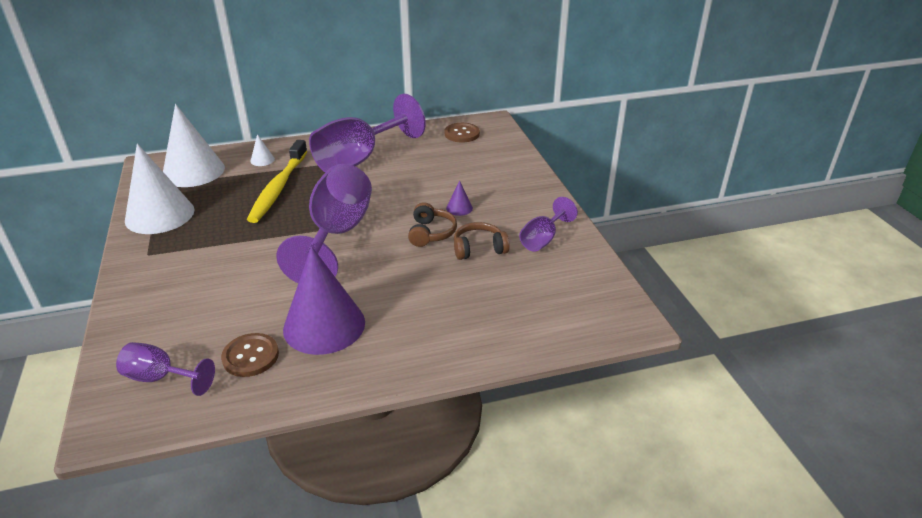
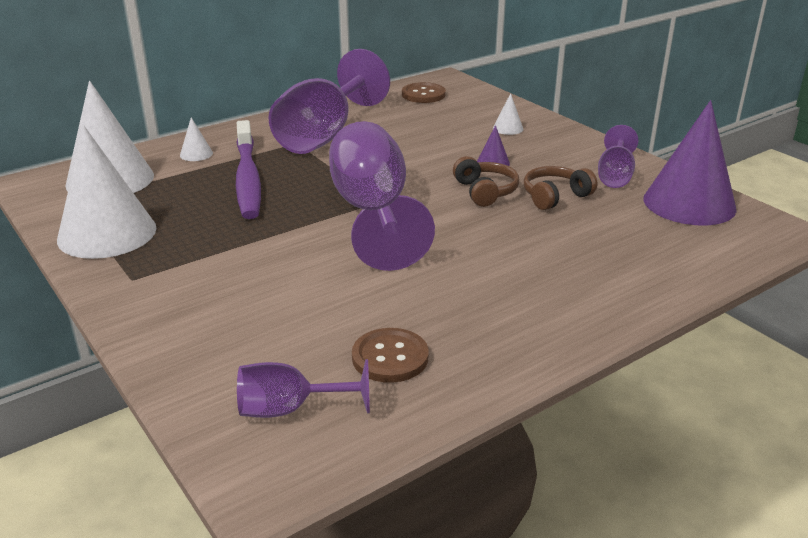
camera: 20 degrees left, 5 degrees down
(278, 188) = (247, 178): yellow toothbrush -> purple toothbrush
(324, 325) = (451, 305): purple cone -> purple cone (689, 203)
(499, 178) = (508, 128): none -> white cone

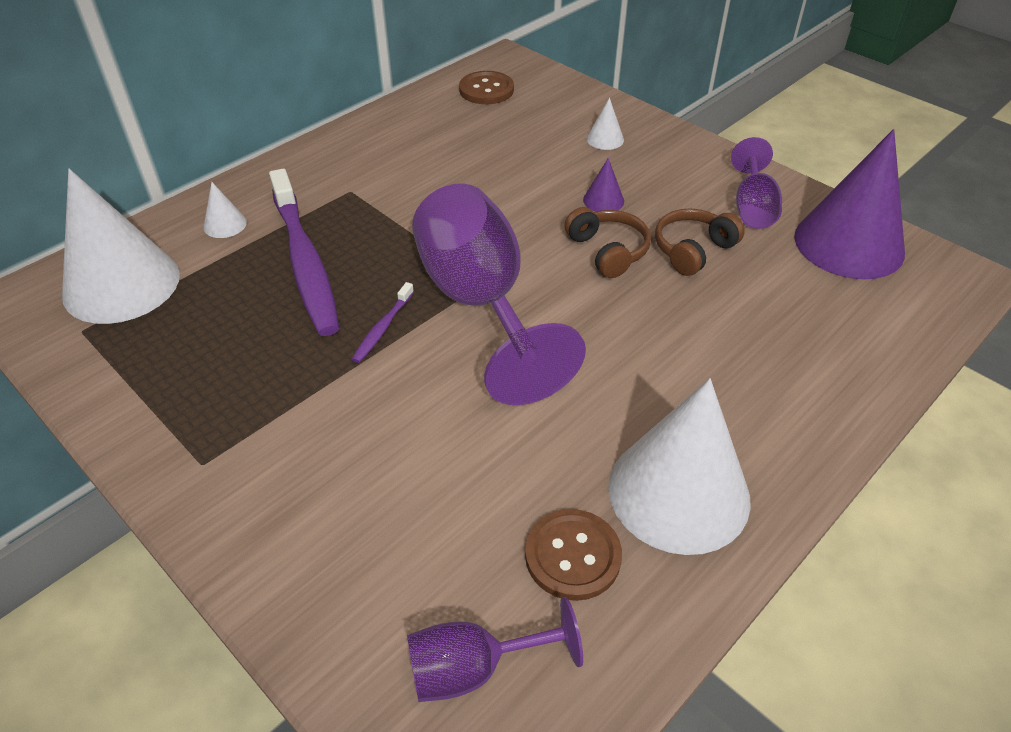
camera: 10 degrees left, 15 degrees up
(107, 233) = (145, 384): white cone -> white cone (678, 492)
(292, 219) = (382, 328): none -> purple toothbrush
(324, 135) = (381, 174): purple goblet -> none

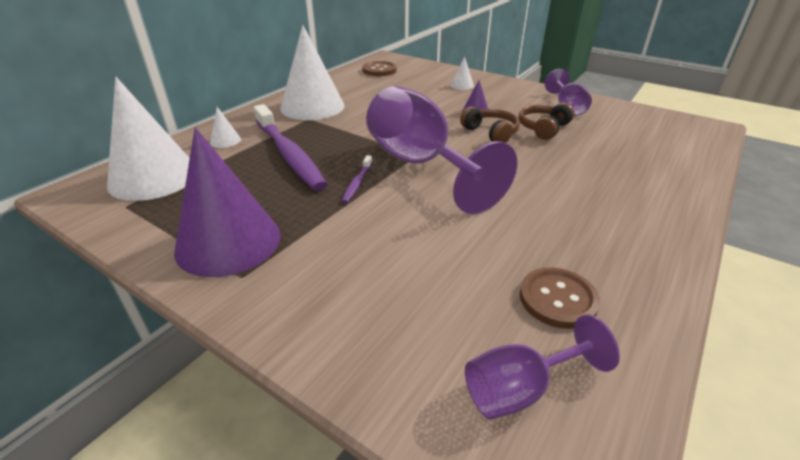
camera: 10 degrees left, 10 degrees down
(678, 492) = (610, 251): white cone -> white cone (312, 107)
(849, 244) = (634, 118): purple cone -> purple cone (228, 242)

